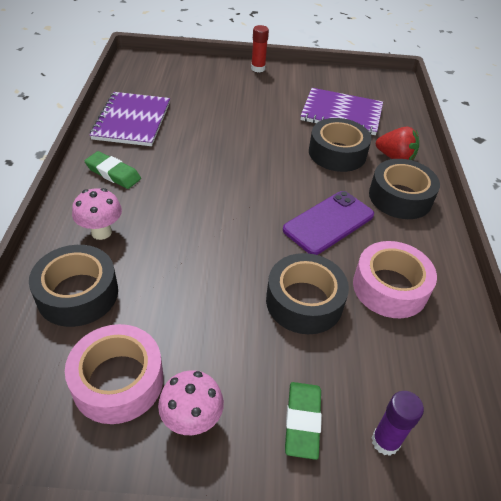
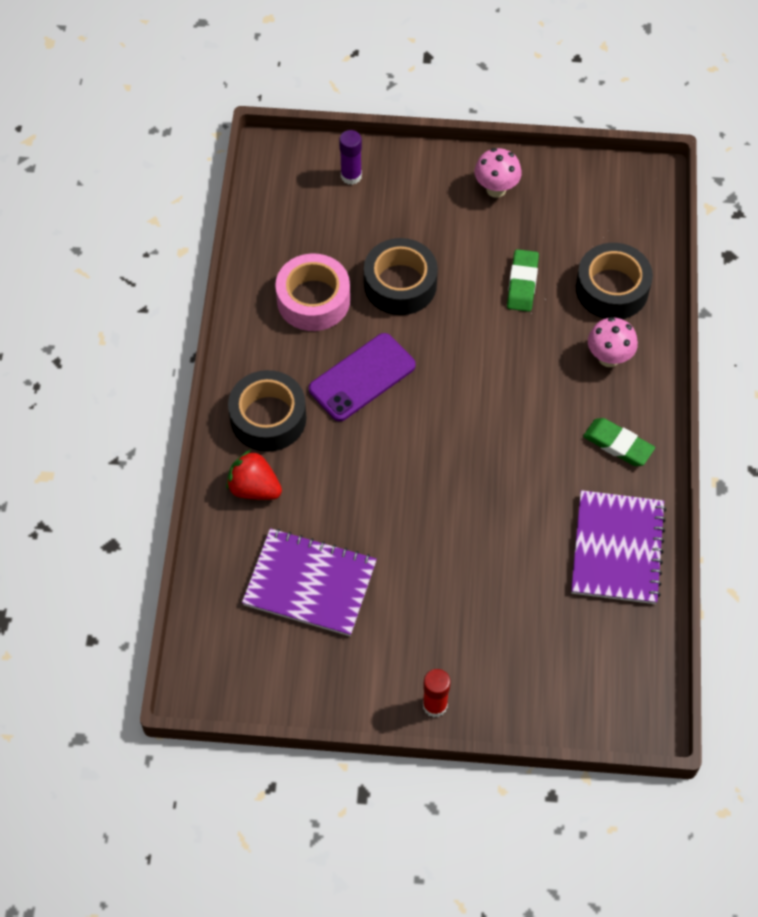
camera: 175 degrees left, 15 degrees up
(118, 381) = (557, 216): pink tape -> none
(302, 421) = (412, 189): green eraser -> green eraser (522, 283)
(337, 153) = (332, 493): black tape -> none

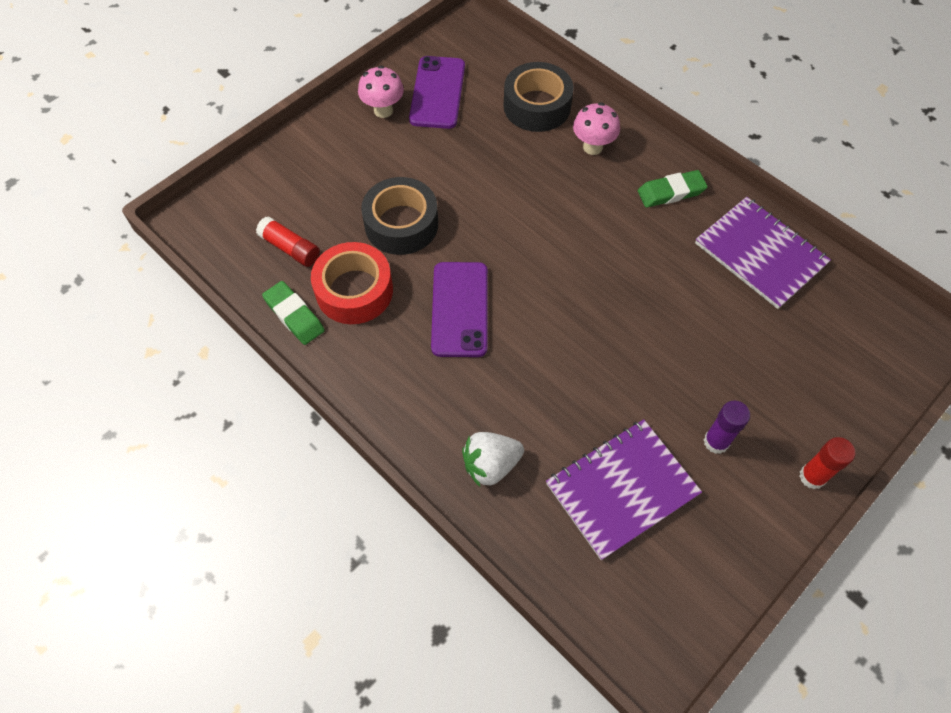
camera: 50 degrees left, 0 degrees up
(254, 488) = (491, 465): red strawberry -> white strawberry
(268, 418) = (432, 404): black tape -> none
(310, 232) = (290, 248): none -> red glue stick
(313, 300) = (354, 291): pink tape -> red tape
(351, 176) = (271, 186): purple glue stick -> purple glue stick (716, 442)
(522, 283) = (479, 151): green eraser -> green eraser (294, 315)
(553, 211) = (437, 93): none -> purple phone

